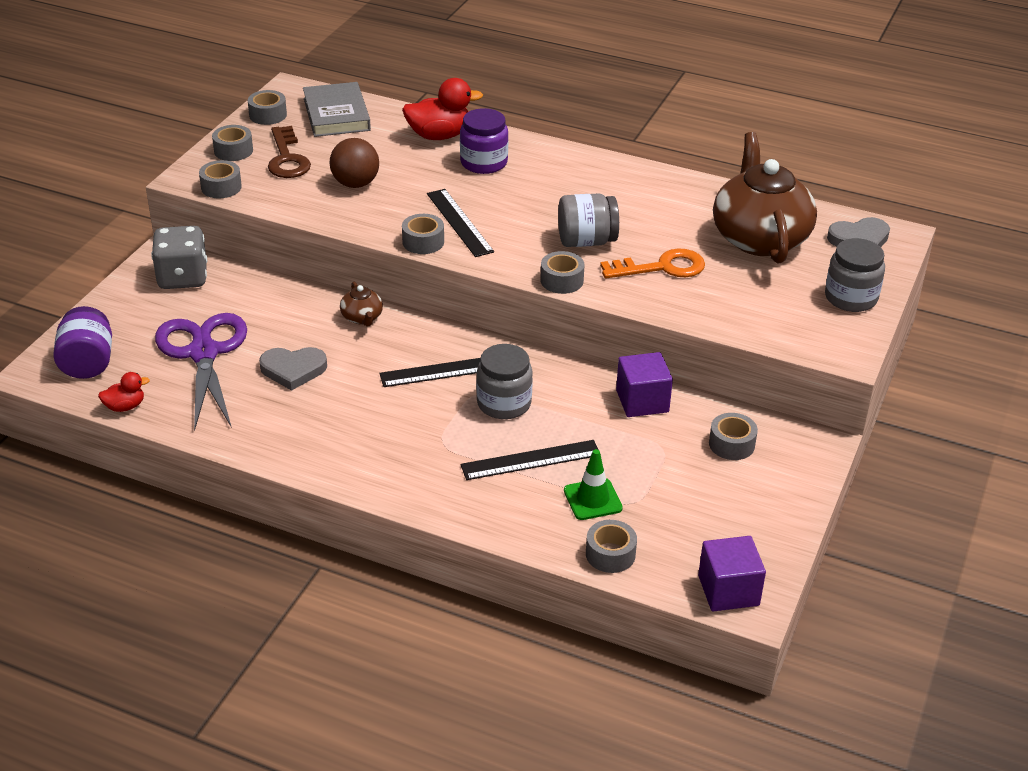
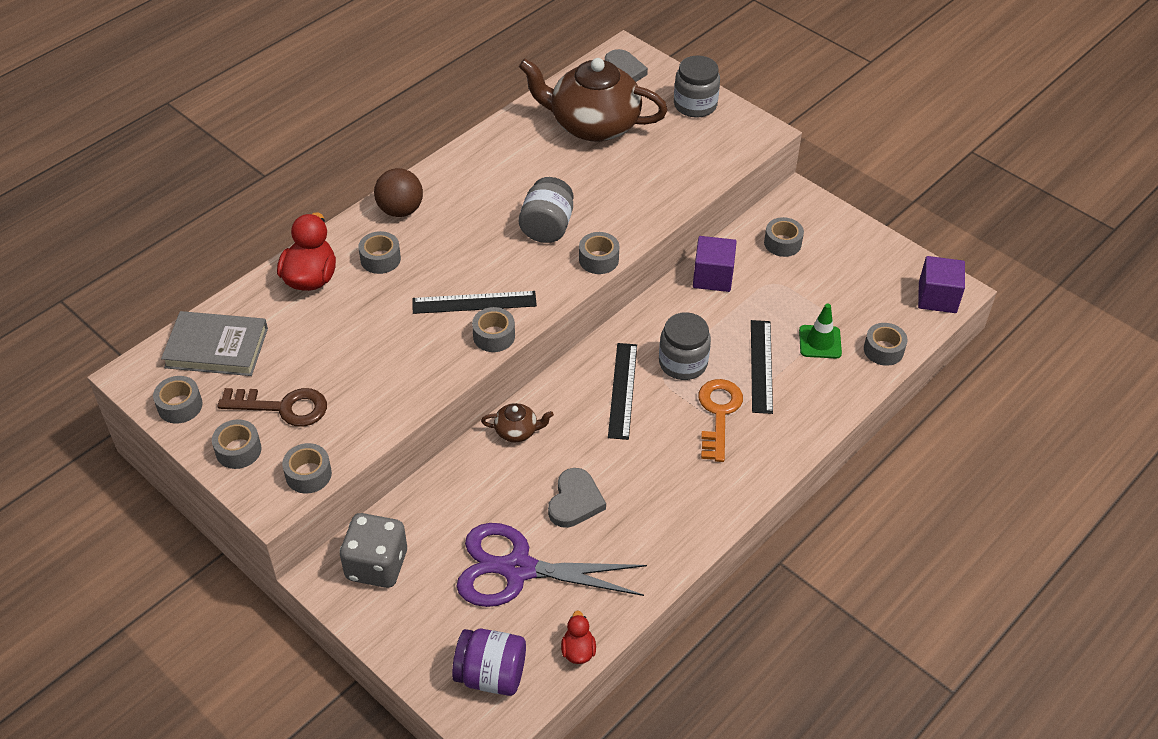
camera: 70 degrees left, 10 degrees up
(355, 184) = (364, 362): brown ball -> brown ball (400, 210)
(484, 163) = (380, 259): purple jar -> grey tape
(662, 267) = (608, 193): orange key -> orange key (718, 414)

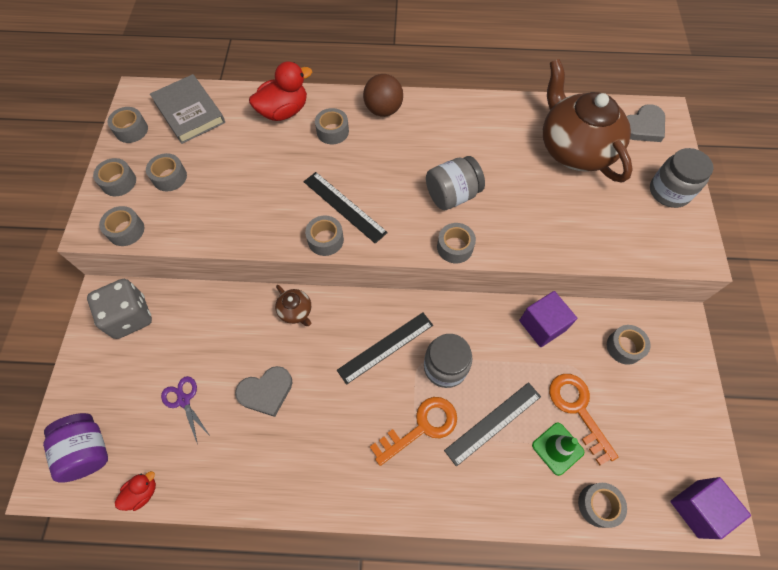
camera: 50 degrees right, 15 degrees up
(283, 407) = (169, 177): brown key -> grey tape
(517, 569) = (183, 400): purple scissors -> purple scissors, size x0.45
(802, 308) = (577, 409): none -> orange key

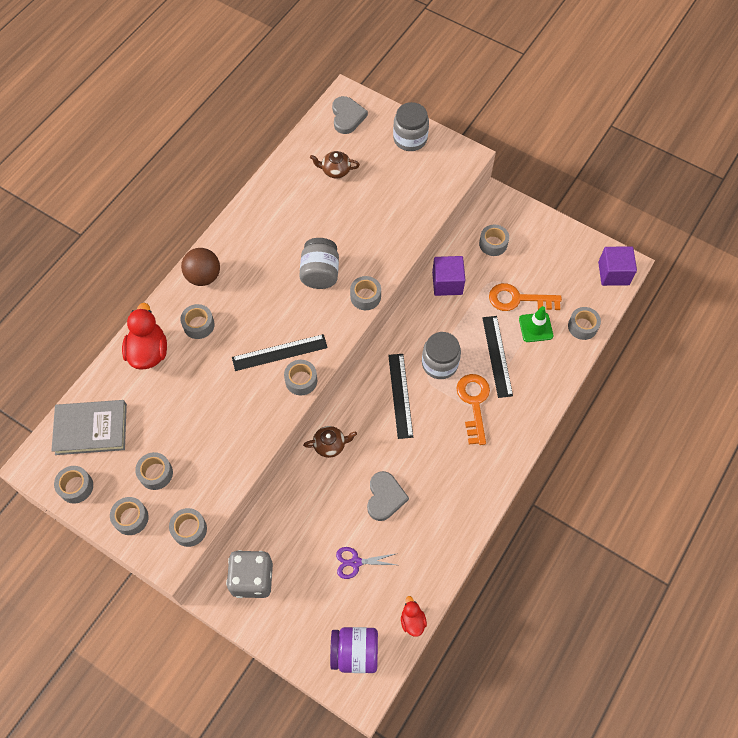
camera: 60 degrees left, 0 degrees up
(574, 148) = (335, 170): brown teapot -> brown teapot, size x0.42

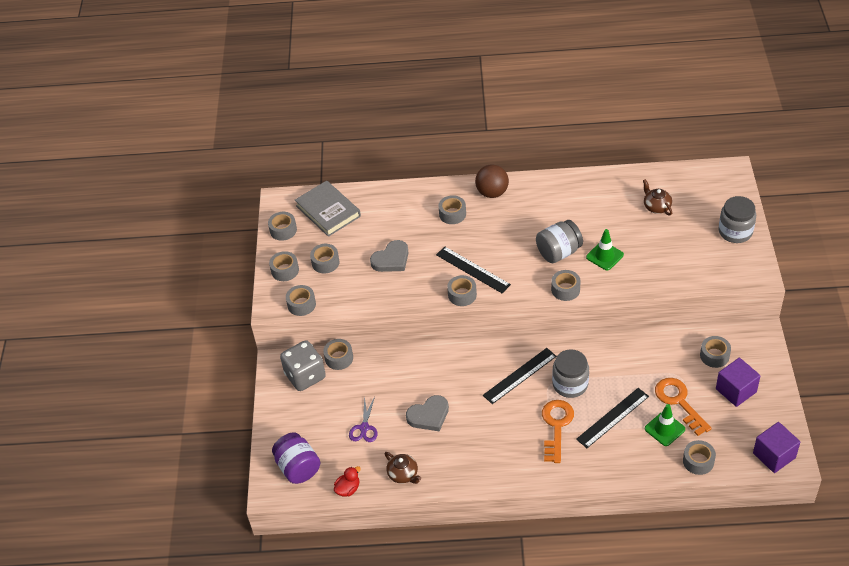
camera: 60 degrees right, 15 degrees down
(148, 352) = (408, 202): red duck -> none
(257, 534) = (339, 358): none -> grey tape
(330, 445) = (441, 358): brown teapot -> brown teapot (403, 474)
(347, 117) = (713, 184): grey heart -> grey heart (391, 259)
(354, 243) = (604, 256): none -> green traffic cone
(355, 562) = (364, 428): purple scissors -> purple scissors turned 135 degrees counterclockwise
(447, 283) = (646, 347): purple cube -> purple cube (736, 390)
(474, 403) = (556, 426): orange key -> orange key turned 45 degrees counterclockwise

